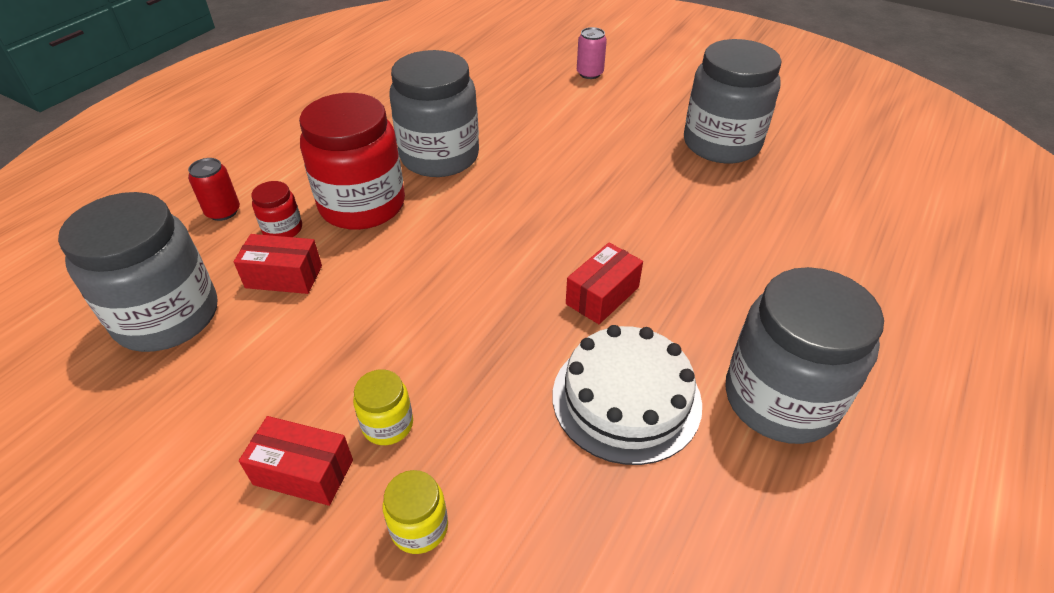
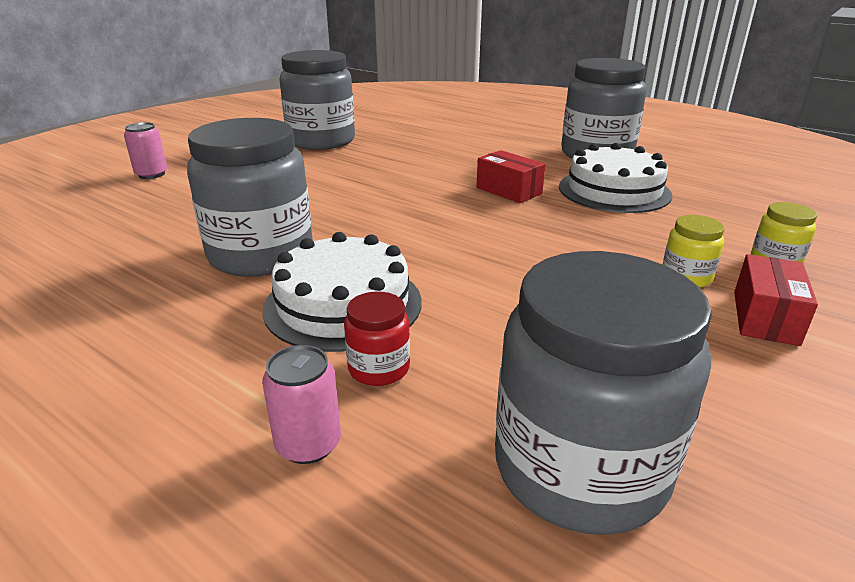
camera: 85 degrees left, 15 degrees down
(223, 211) = (308, 444): red can -> pink can
(284, 277) = (484, 357): red box -> none
(362, 205) = (343, 304): red jar -> white cake

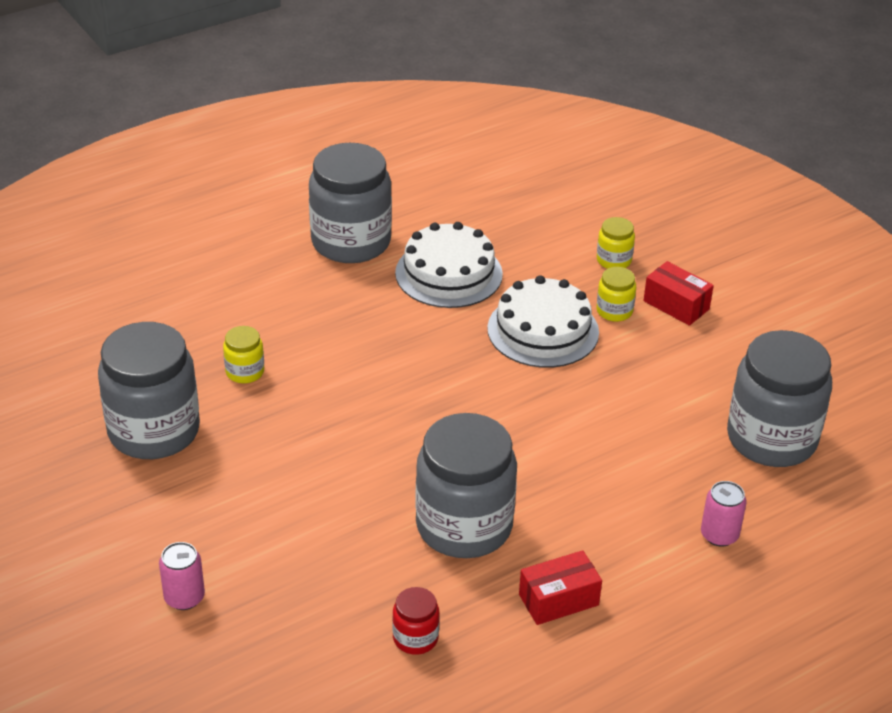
camera: 70 degrees left, 10 degrees up
(343, 304) = (573, 491): white cake -> white cake (543, 330)
(379, 368) = (660, 491): red jar -> red jar (415, 638)
(404, 151) = (245, 372): none -> yellow jar
(508, 191) = (410, 336): red box -> red box (558, 600)

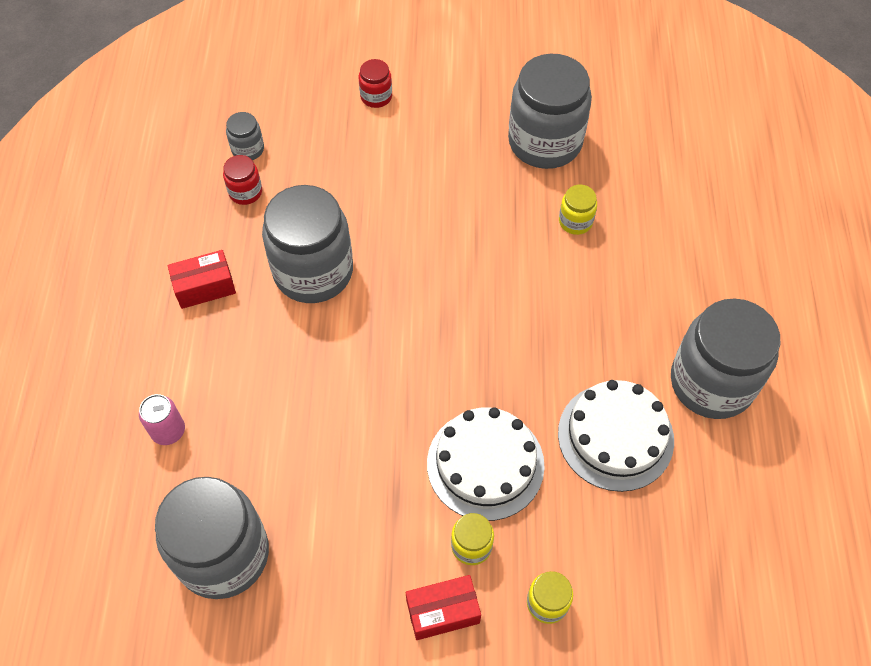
camera: 125 degrees right, 20 degrees up
(184, 597) = (376, 97): pink can -> red jar
(354, 673) = (248, 149): none -> grey jar
(558, 600) = (205, 287): red box -> red box turned 60 degrees clockwise

